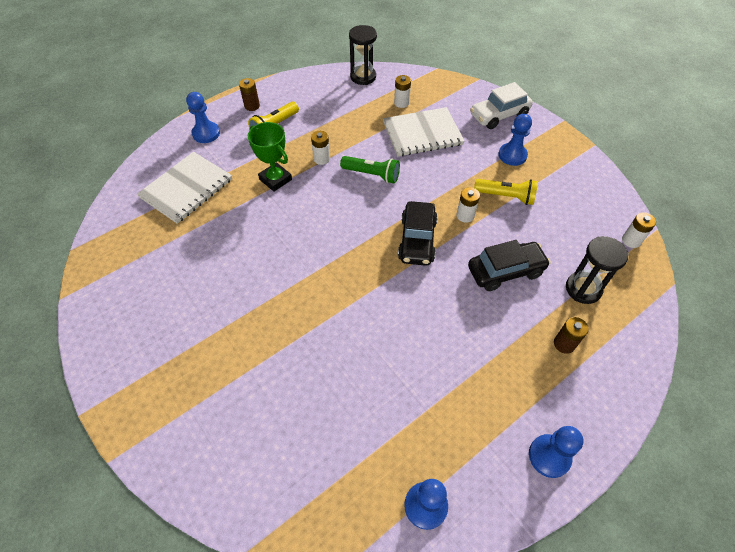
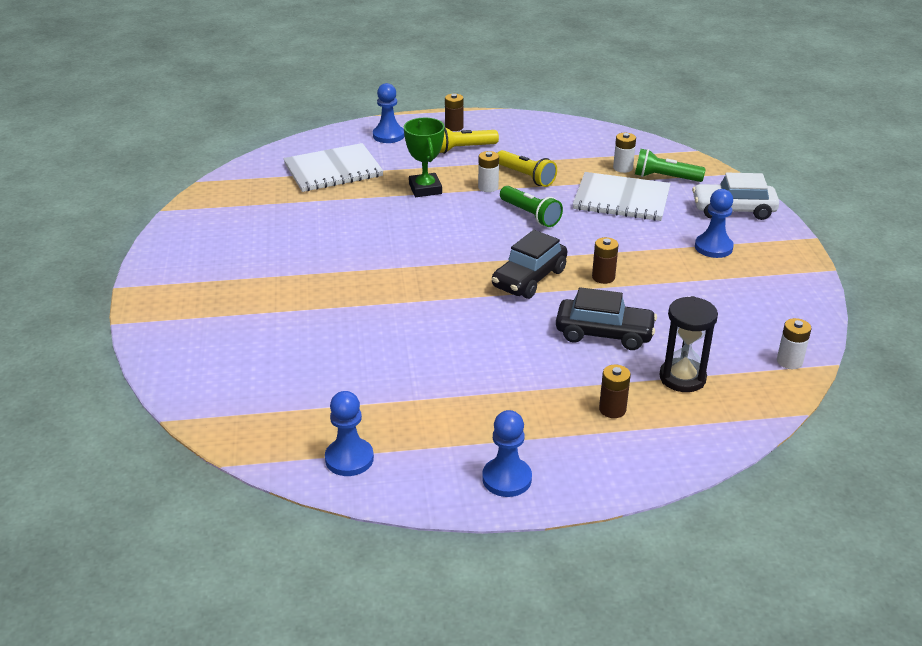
camera: 30 degrees right, 20 degrees down
(363, 77) = (599, 135): black hourglass -> none
(435, 101) = (665, 177): none -> green flashlight
(465, 215) = (603, 277): white battery -> brown battery
(506, 197) = (668, 278): yellow flashlight -> yellow flashlight (526, 177)

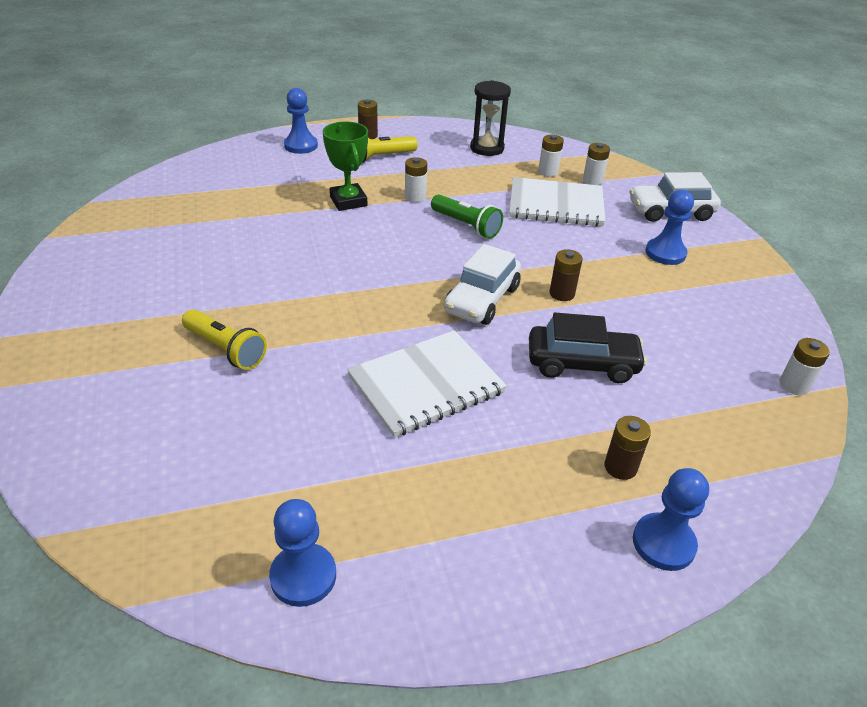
camera: 10 degrees left, 5 degrees up
(333, 170) = (245, 184): white notebook -> white notebook (426, 384)
(506, 479) = (517, 588): blue pawn -> blue pawn (663, 543)
(526, 177) = (452, 184): yellow flashlight -> yellow flashlight (225, 349)
(529, 278) = (482, 300): black car -> white car
(665, 177) = (592, 180): green flashlight -> white battery
(682, 378) = (686, 416): black hourglass -> black hourglass (487, 148)

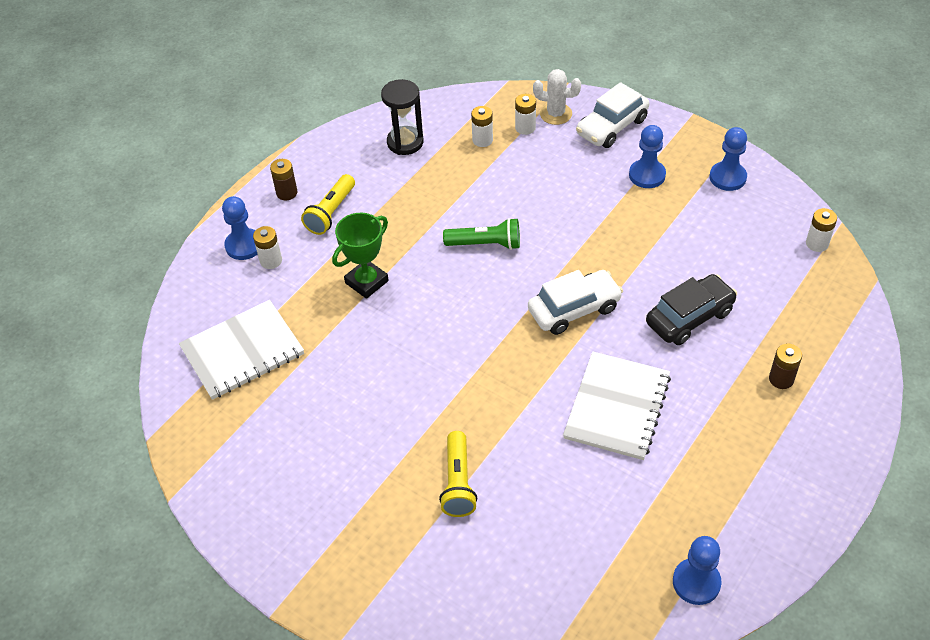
camera: 35 degrees left, 10 degrees up
(225, 349) = (458, 482): yellow flashlight -> yellow flashlight turned 90 degrees clockwise
(348, 201) = (366, 282): green trophy -> green trophy turned 75 degrees counterclockwise
(415, 197) = (413, 240): white battery -> white battery (271, 261)
(482, 300) = (574, 309): white car -> white car turned 105 degrees counterclockwise
(556, 205) = (526, 175): white notebook -> white notebook (242, 351)
(562, 294) = (619, 265): brown battery -> none
(629, 184) = (555, 114): none -> white cactus
(663, 543) = (845, 411): blue pawn -> blue pawn (727, 177)

